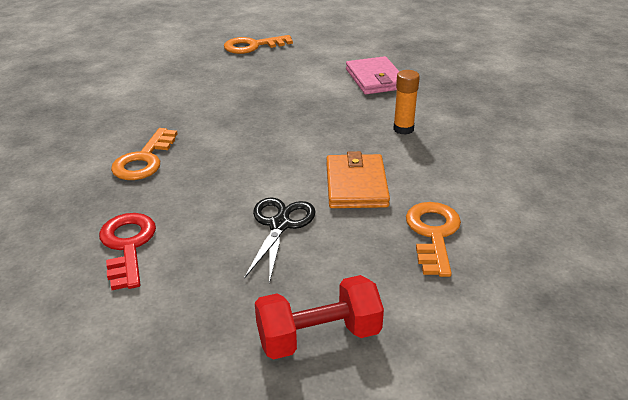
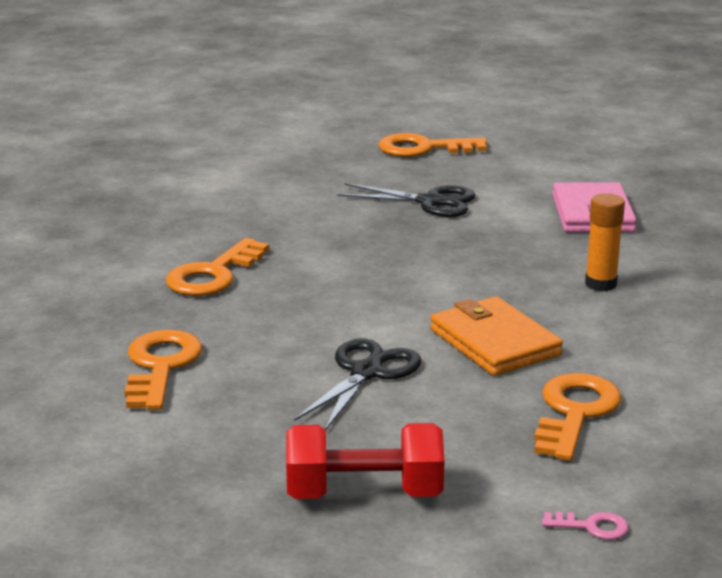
camera: 15 degrees right, 10 degrees down
(127, 246) = (160, 366): red key -> orange key
(271, 83) = (430, 202): none -> black scissors
(356, 185) = (494, 342): orange wallet -> orange wallet turned 45 degrees counterclockwise
(490, 333) = (592, 527): none -> pink key

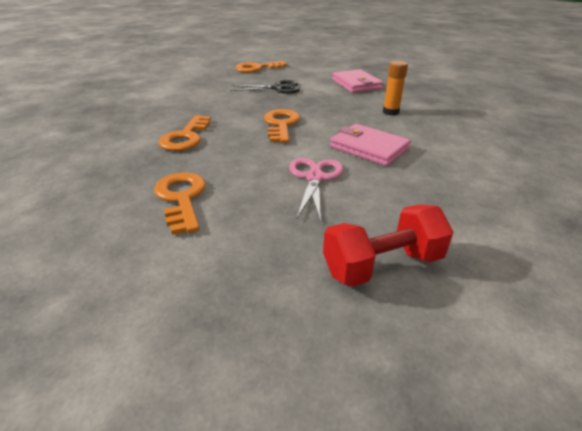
camera: 20 degrees left, 10 degrees up
(366, 373) = (314, 178): black scissors -> pink scissors
(494, 342) = (369, 148): orange wallet -> pink wallet
(574, 413) = (448, 179): orange key -> orange key (281, 125)
(592, 527) = (539, 253): pink key -> none

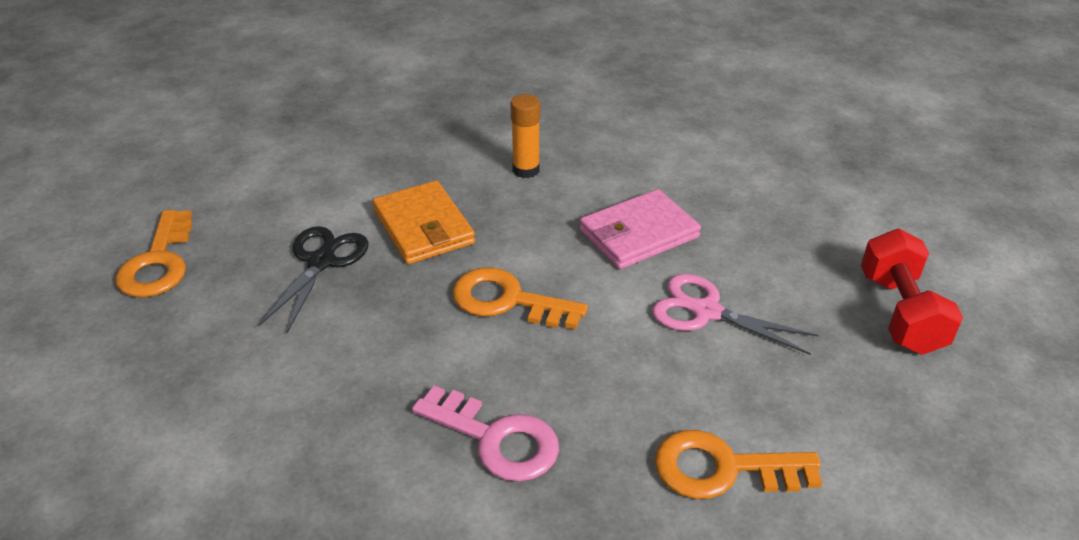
camera: 70 degrees left, 5 degrees up
(186, 137) = (496, 439): orange key -> pink key
(319, 100) = (423, 227): none -> orange wallet
(356, 84) = (377, 161): pink wallet -> none

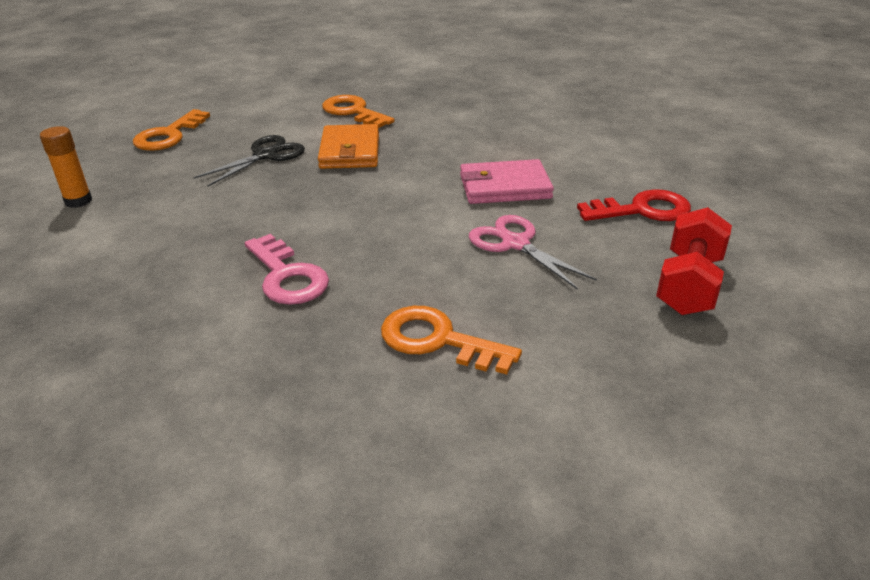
camera: 25 degrees right, 5 degrees down
(508, 301) = (369, 203): orange key -> orange key (353, 112)
(526, 170) = (452, 134): orange glue stick -> orange glue stick (78, 201)
(795, 228) = (642, 210): none -> red key

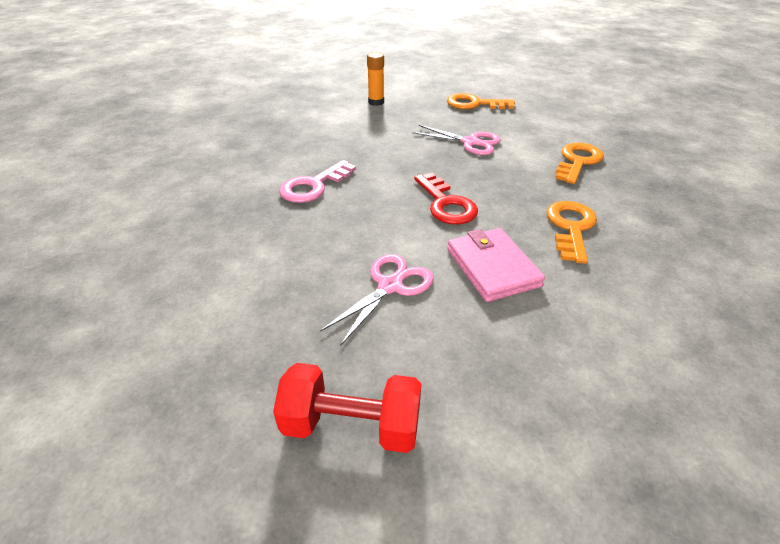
camera: 75 degrees right, 5 degrees up
(265, 155) = (470, 142): black scissors -> pink scissors
(350, 151) = (503, 174): orange wallet -> none
(438, 340) = (247, 262): orange key -> orange key (570, 228)
(642, 210) = (499, 380): red key -> red key (446, 204)

